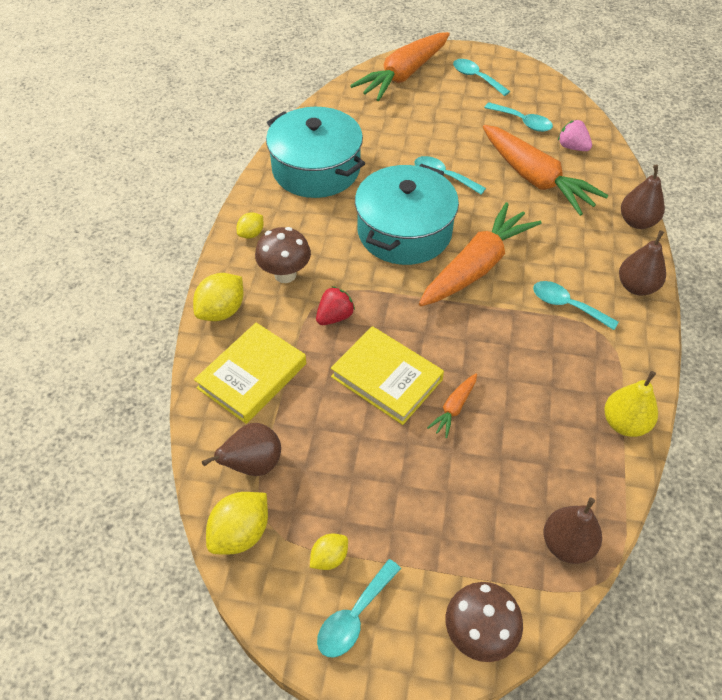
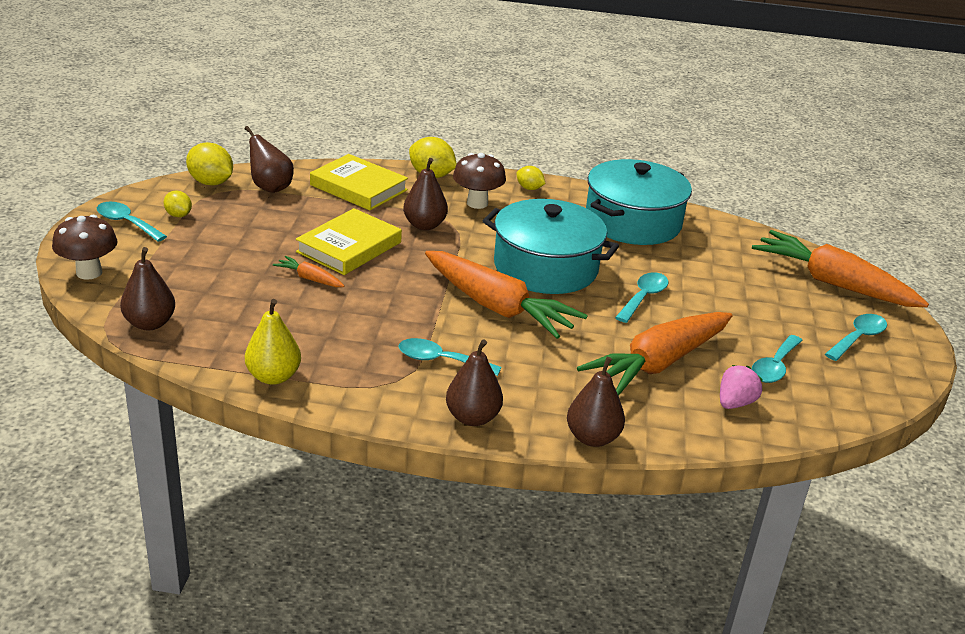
camera: 85 degrees right, 20 degrees down
(335, 317) = (424, 225): red strawberry -> brown pear
(567, 305) = (440, 361): turquoise spoon -> turquoise spoon turned 105 degrees counterclockwise

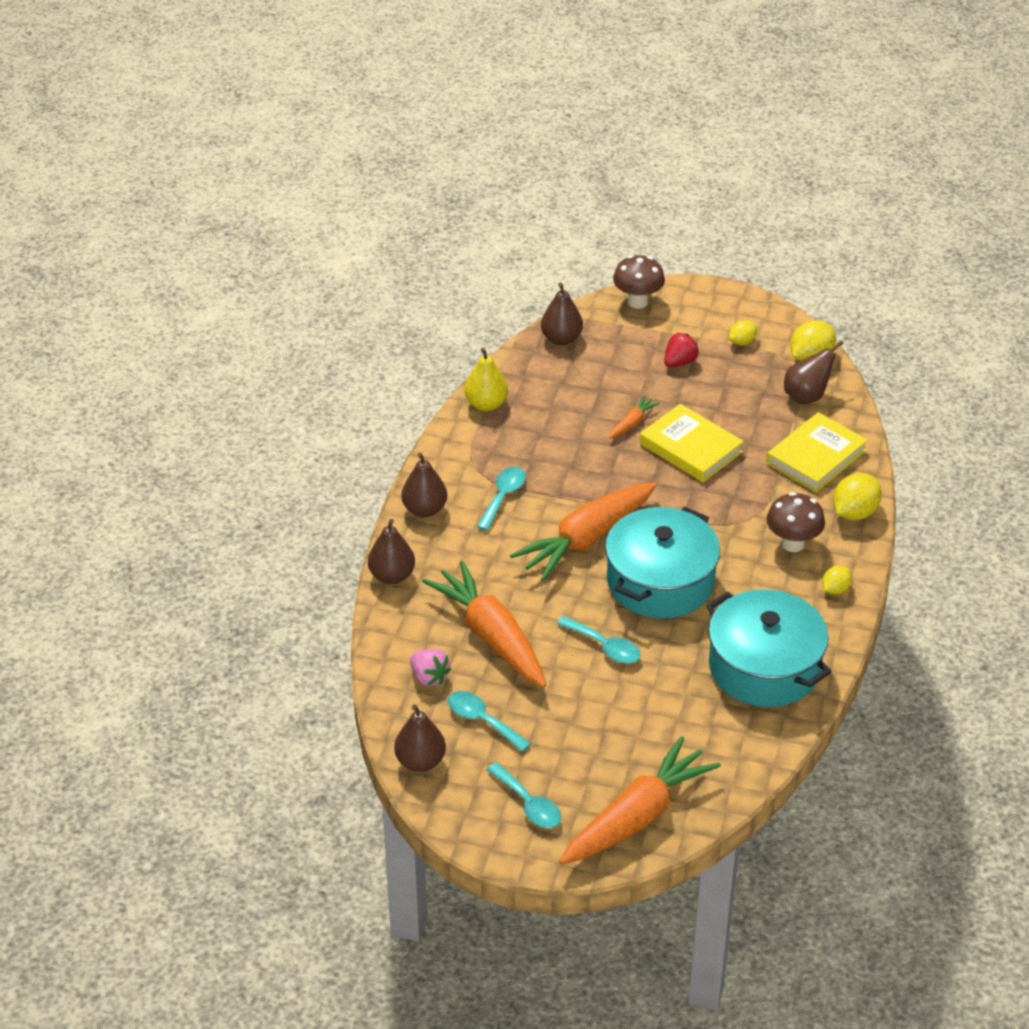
camera: 100 degrees right, 10 degrees up
(126, 223) = (724, 314): turquoise spoon -> none
(207, 250) = (679, 362): none -> red strawberry
(424, 225) = (739, 501): brown pear -> brown pear (420, 761)

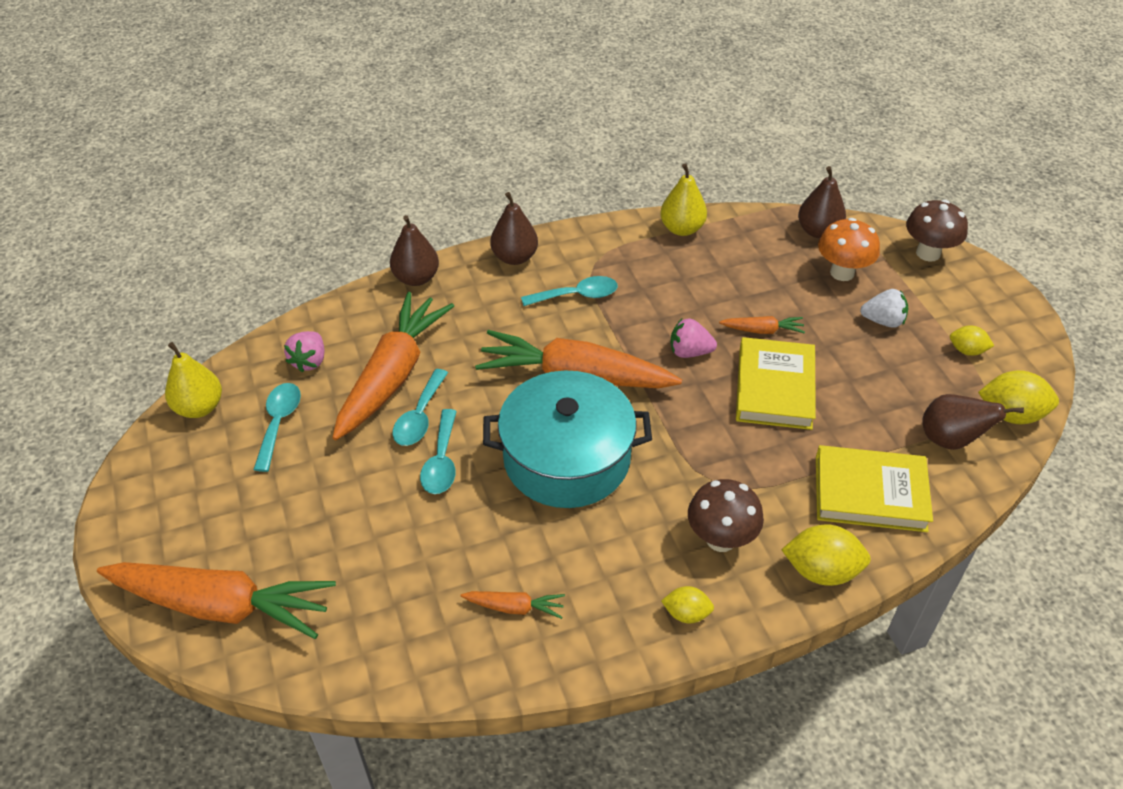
camera: 55 degrees right, 5 degrees up
(420, 761) = (199, 407): brown pear -> yellow pear
(528, 804) = (189, 510): turquoise spoon -> turquoise spoon (419, 417)
(615, 353) = (842, 272): none -> orange mushroom
(618, 470) = (689, 352): none -> pink strawberry
(679, 362) = (883, 321): red strawberry -> white strawberry
(764, 667) = (514, 607): turquoise pot -> orange carrot

